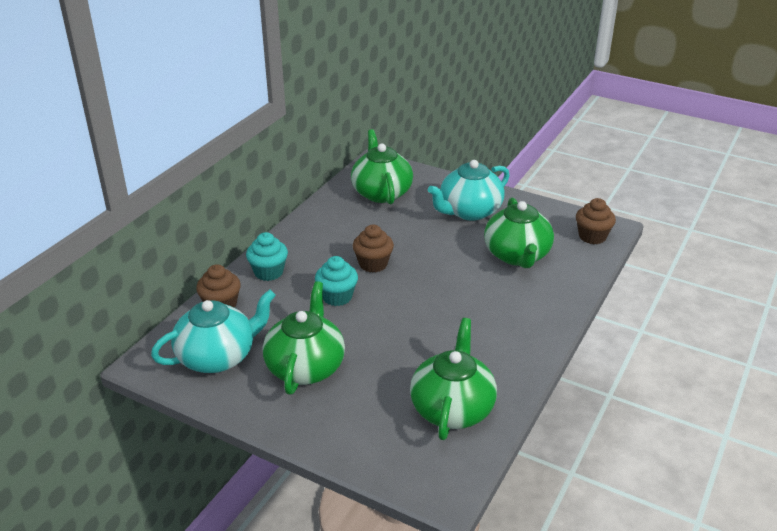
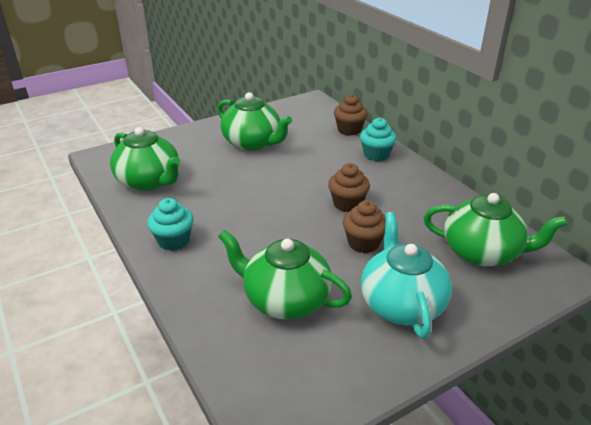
camera: 120 degrees right, 0 degrees up
(217, 357) = (295, 119): turquoise teapot -> none
(337, 297) = (317, 174): turquoise cupcake -> turquoise cupcake (173, 241)
(592, 236) = (266, 393): brown cupcake -> brown cupcake (363, 243)

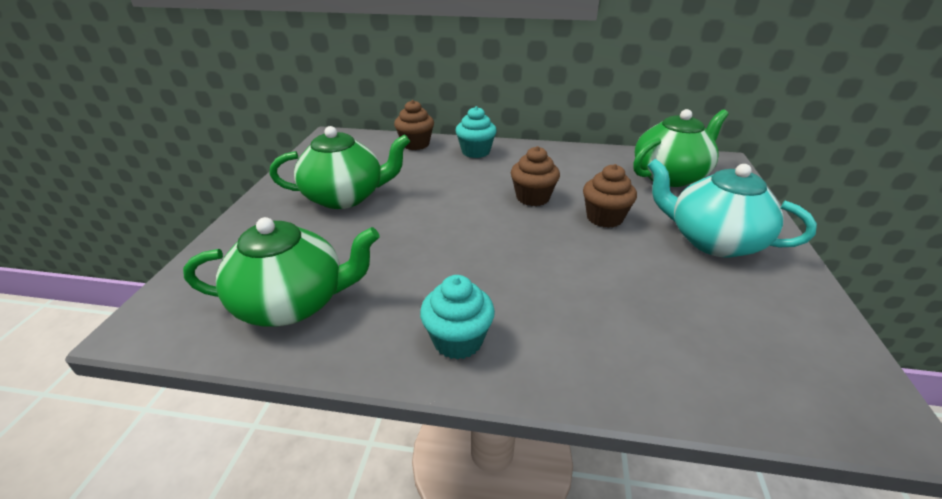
camera: 50 degrees left, 0 degrees up
(285, 300) = (657, 303): green teapot -> none

